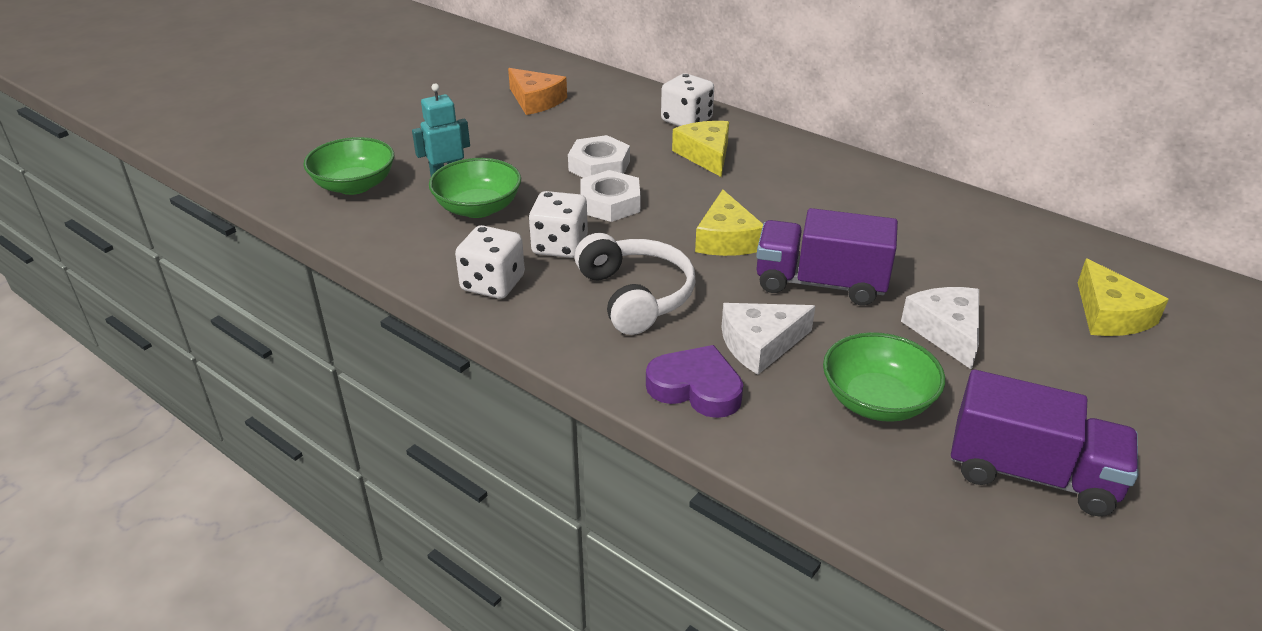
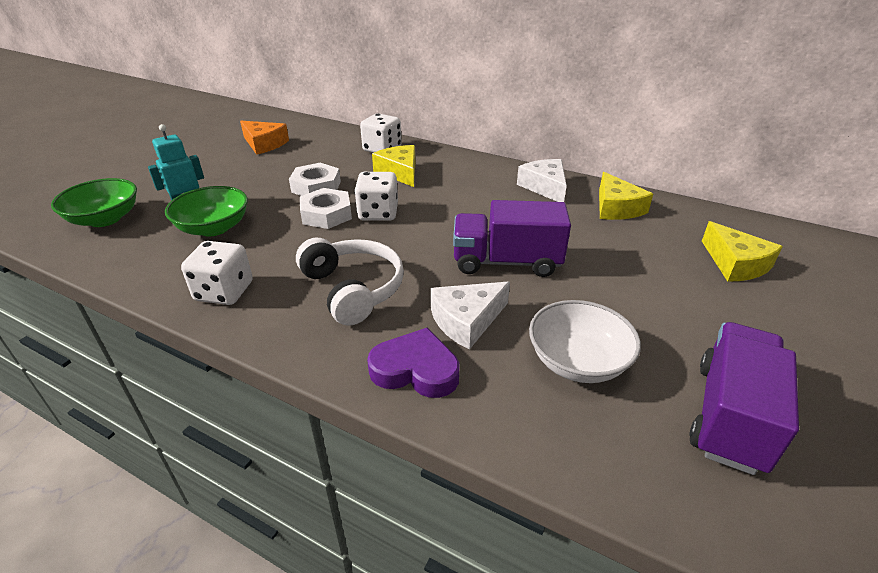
camera: 10 degrees left, 0 degrees up
(560, 246) = (285, 252): white dice -> white dice (378, 213)
(727, 239) = (425, 234): yellow cheese -> yellow cheese (616, 208)
(877, 401) = (577, 361): green bowl -> white bowl
(946, 332) = (617, 291): white cheese -> white cheese (545, 187)
(1031, 474) = (730, 416): purple truck -> purple truck turned 75 degrees counterclockwise

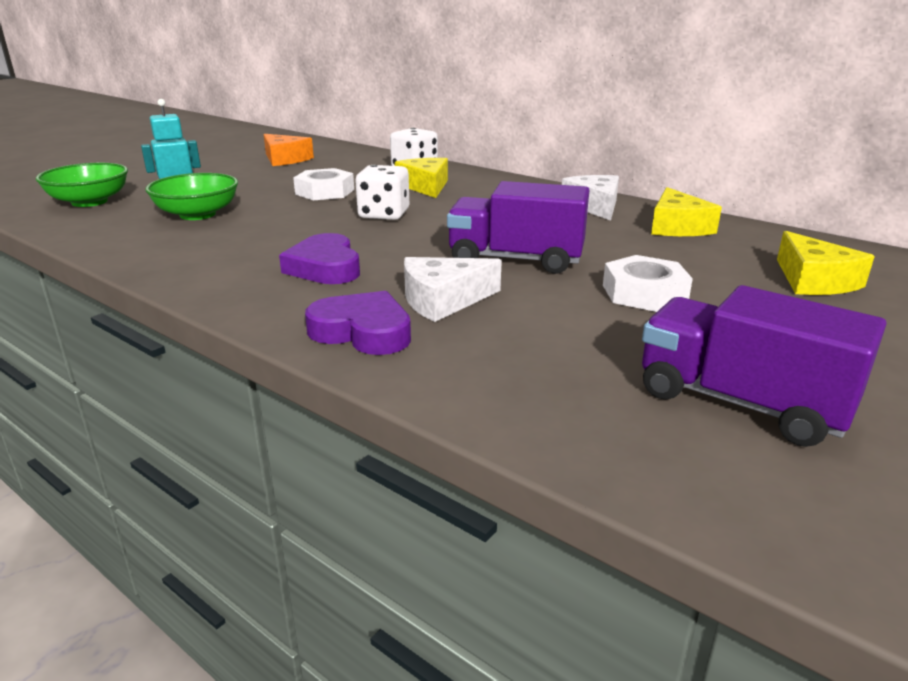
camera: 10 degrees right, 10 degrees down
(224, 292) = (183, 259): white dice -> none
(326, 214) = (325, 212): white nut -> white nut (644, 293)
(353, 289) = (325, 267): white headphones -> purple heart
(577, 361) = (562, 342): white bowl -> none
(730, 416) = (741, 403): purple truck -> purple truck turned 90 degrees counterclockwise

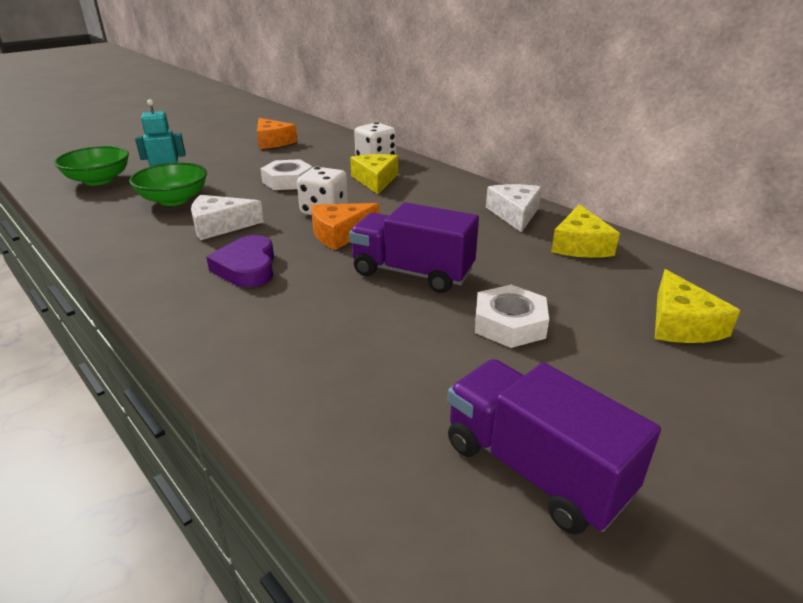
camera: 10 degrees right, 5 degrees up
(362, 332) = (243, 344): purple heart -> none
(414, 233) = (340, 234): none -> orange cheese
(443, 300) = (327, 315): white cheese -> white cheese (220, 226)

